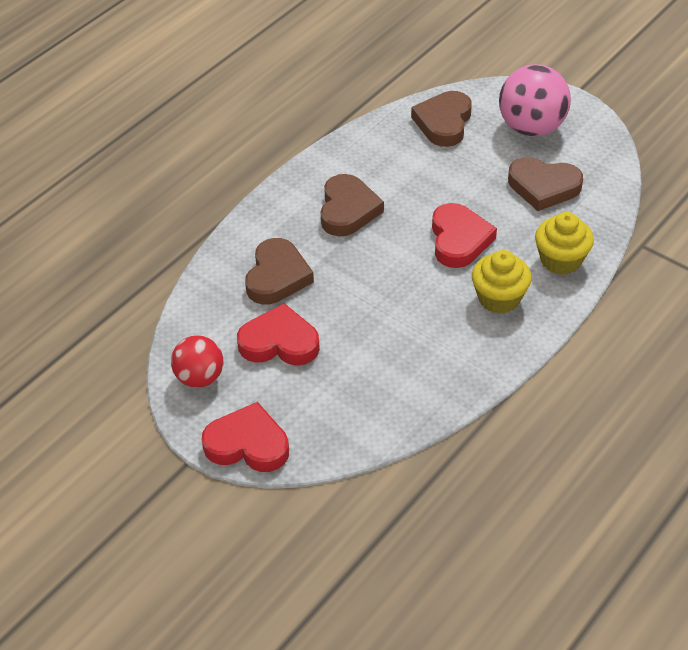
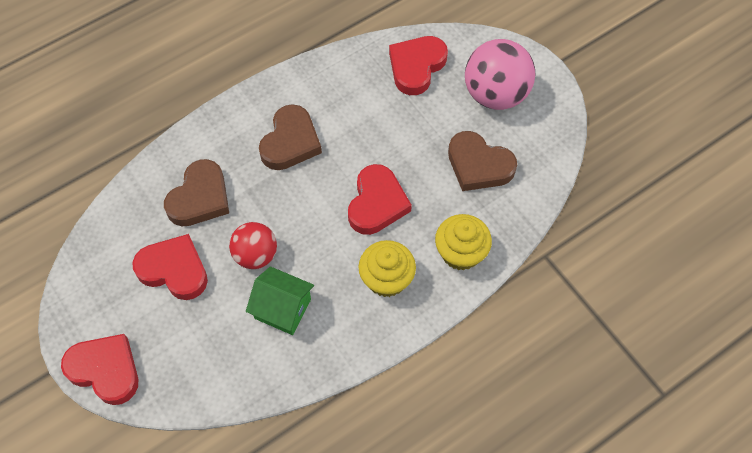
camera: 15 degrees right, 15 degrees up
(200, 377) = (92, 287): red ball -> red ball (255, 255)
(407, 347) = (282, 309): none -> green house
(443, 122) = (416, 67): brown heart -> red heart

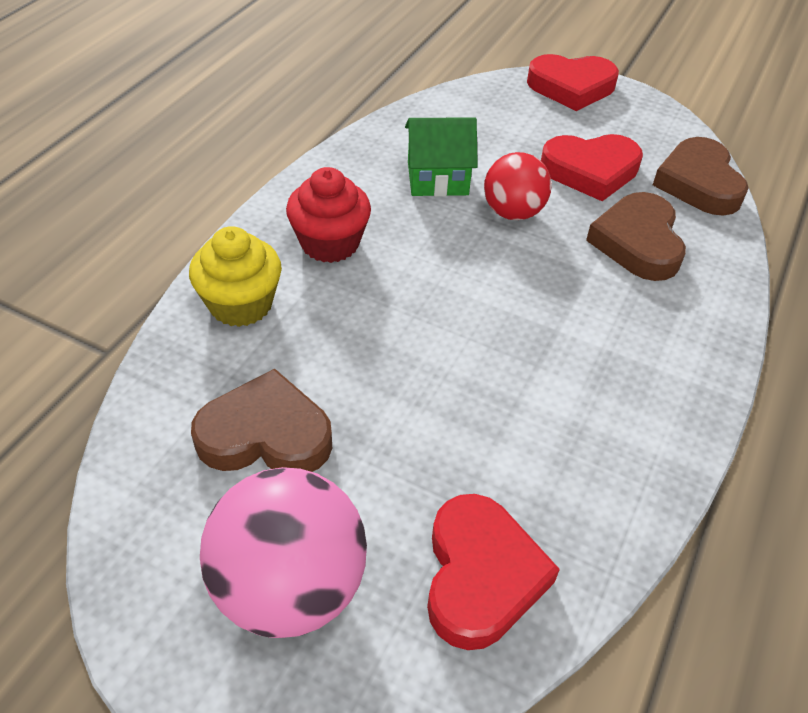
camera: 150 degrees right, 15 degrees down
(290, 142) = (588, 351): brown heart -> brown heart (698, 183)
(377, 203) = (400, 320): red heart -> none
(386, 279) = (330, 243): yellow cupcake -> red cupcake

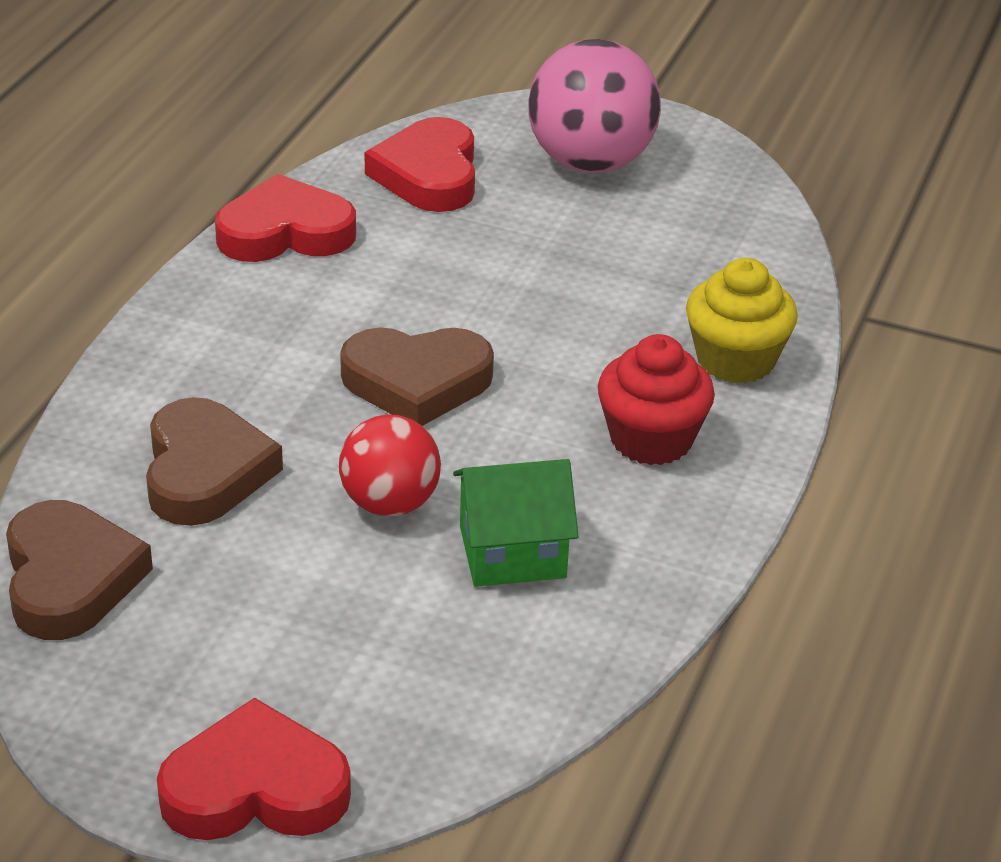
camera: 175 degrees right, 10 degrees down
(265, 434) = (652, 250): brown heart -> brown heart (417, 382)
(590, 171) = (253, 587): red heart -> red heart (285, 232)

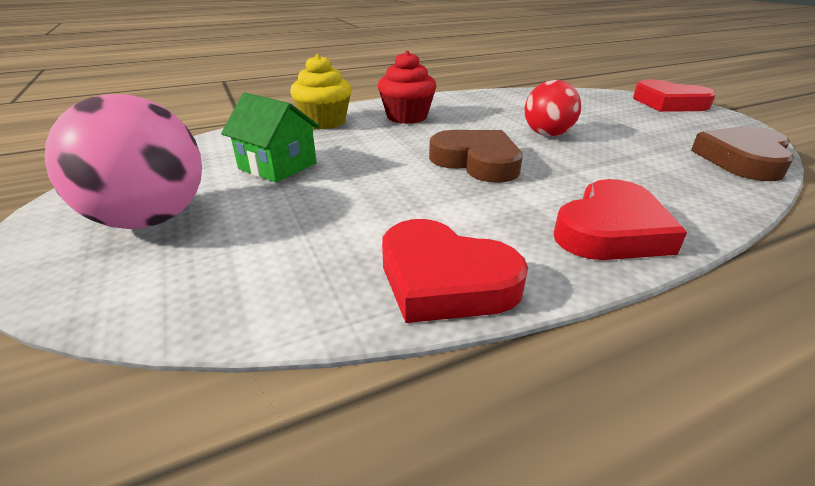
camera: 135 degrees left, 5 degrees down
(205, 471) = (639, 170): brown heart -> none
(428, 175) = (255, 270): red heart -> red heart (611, 230)
(512, 552) = (512, 112): green house -> green house (278, 166)

